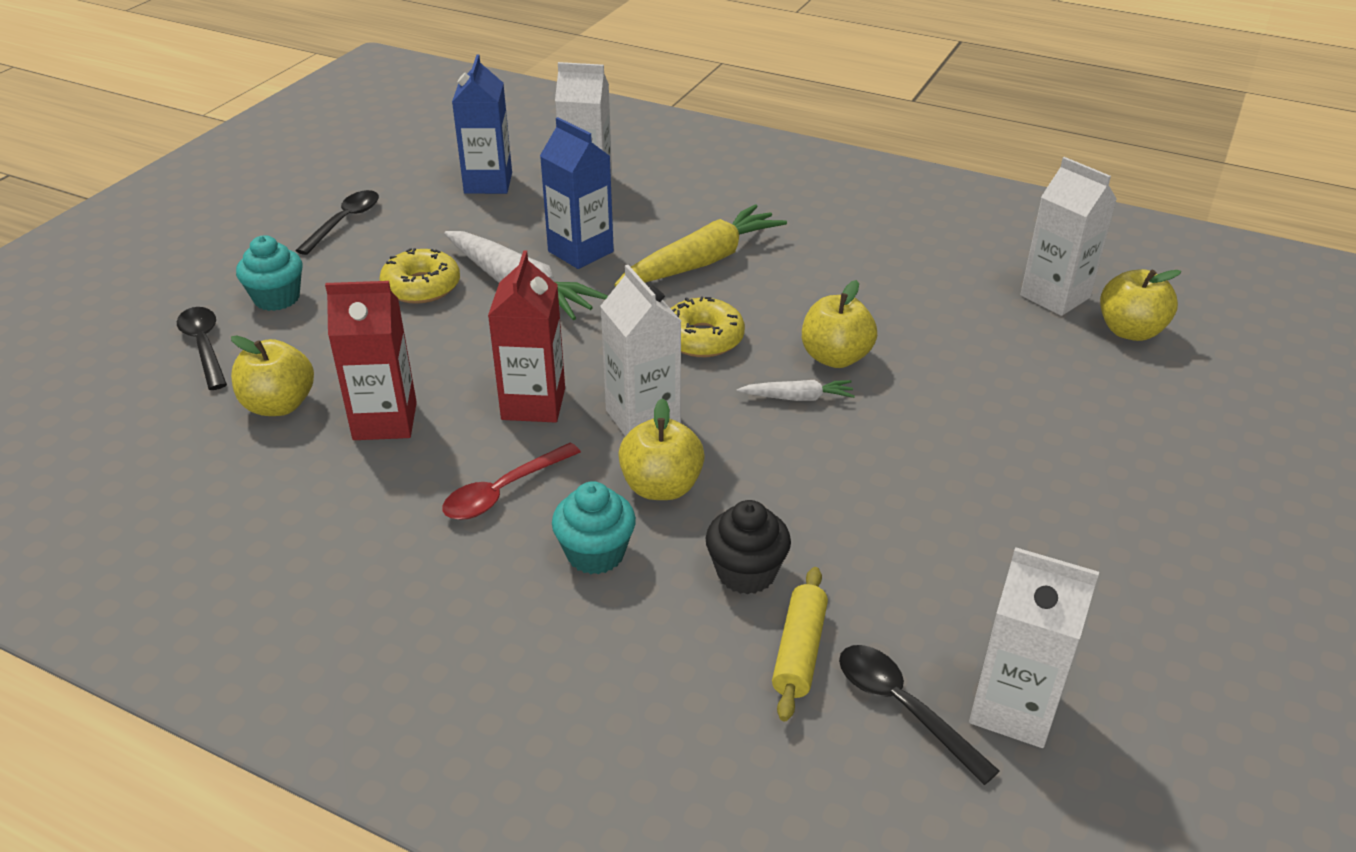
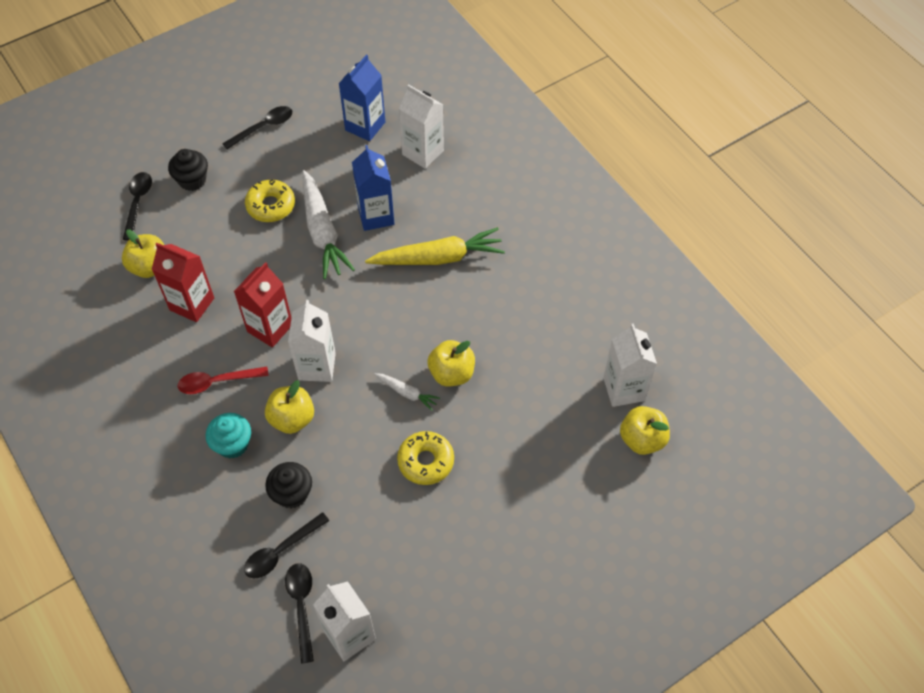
camera: 30 degrees right, 20 degrees up
(277, 298) = (192, 180): turquoise cupcake -> black cupcake
(702, 338) = (391, 322): yellow donut -> yellow donut (426, 461)
(799, 651) = (281, 551): yellow rolling pin -> black spoon

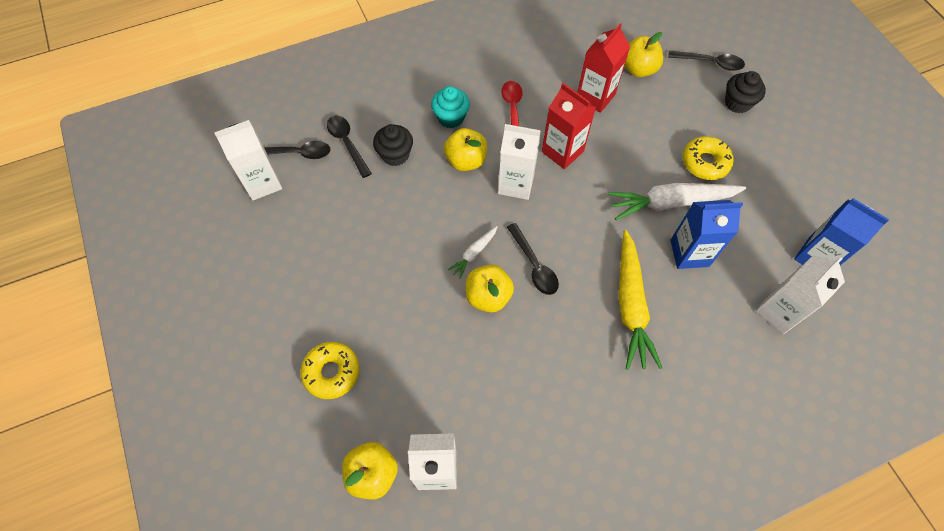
camera: 100 degrees right, 5 degrees up
(263, 127) = (808, 164): black spoon -> black spoon (534, 265)
(426, 461) = (399, 259): yellow donut -> yellow donut (331, 372)

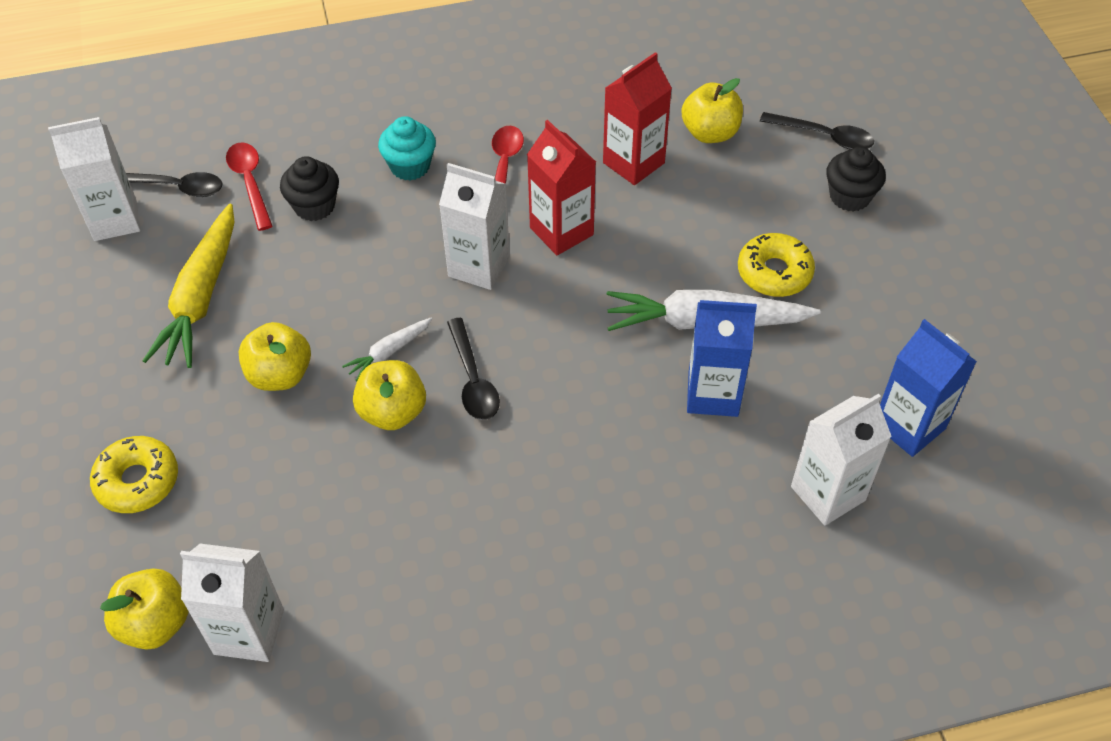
camera: 10 degrees right, 10 degrees down
(347, 143) = (250, 183): black spoon -> red spoon
(466, 161) = (415, 226): yellow apple -> yellow apple (280, 375)
(631, 305) = (602, 453): yellow carrot -> yellow carrot (201, 296)

